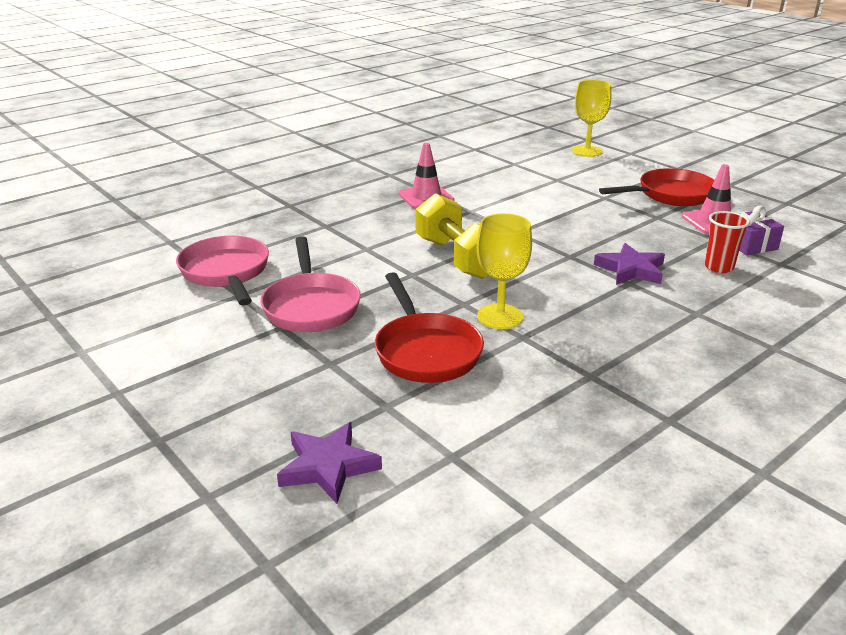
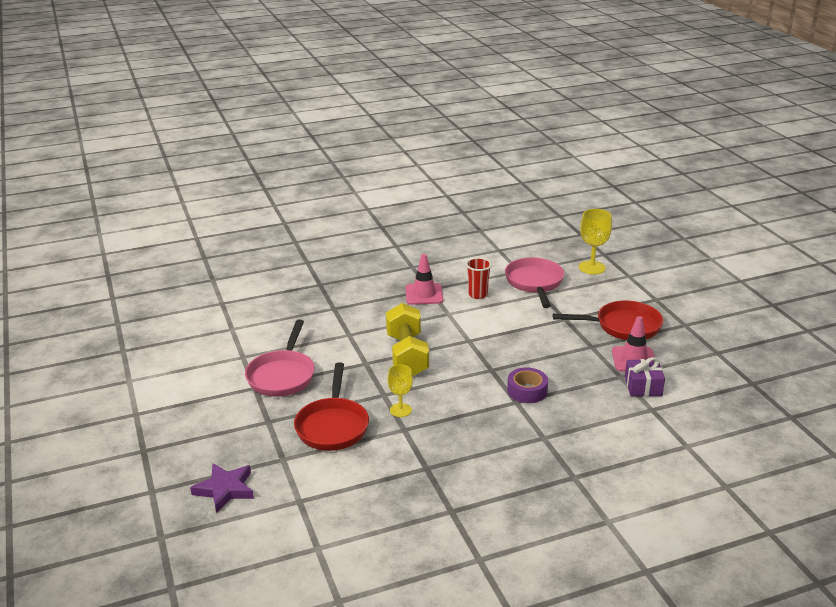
camera: 20 degrees right, 0 degrees up
(226, 273) = (244, 337): pink pan -> pink pan (534, 283)
(500, 316) = (400, 410): yellow goblet -> yellow goblet, size x0.65
(631, 270) = (527, 391): purple star -> purple tape
(718, 267) = (597, 402): red cup -> red cup (478, 294)

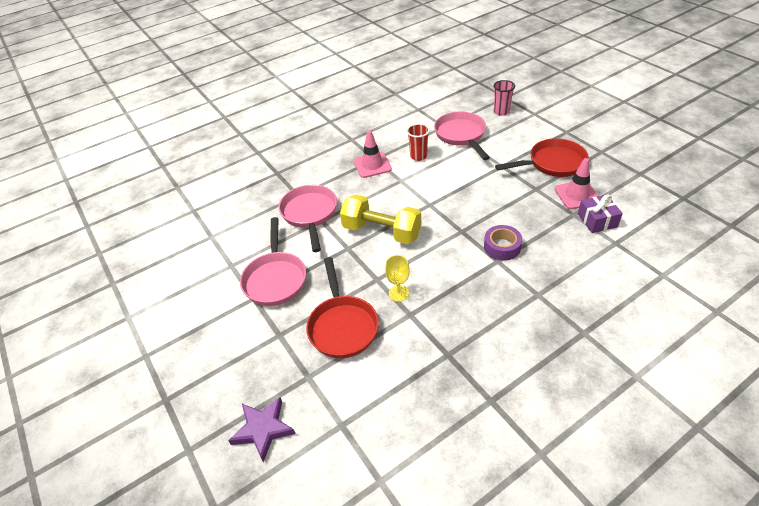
camera: 10 degrees left, 15 degrees up
(339, 327) = (310, 214): none -> pink pan
(407, 355) = (381, 231): yellow dumbbell -> yellow dumbbell turned 45 degrees counterclockwise
(592, 267) = (501, 111): yellow goblet -> pink cup

